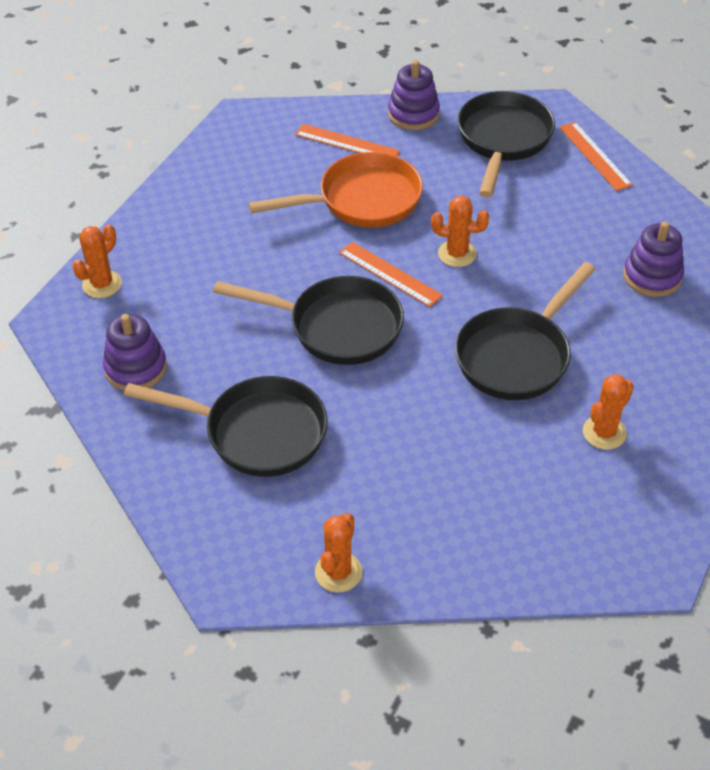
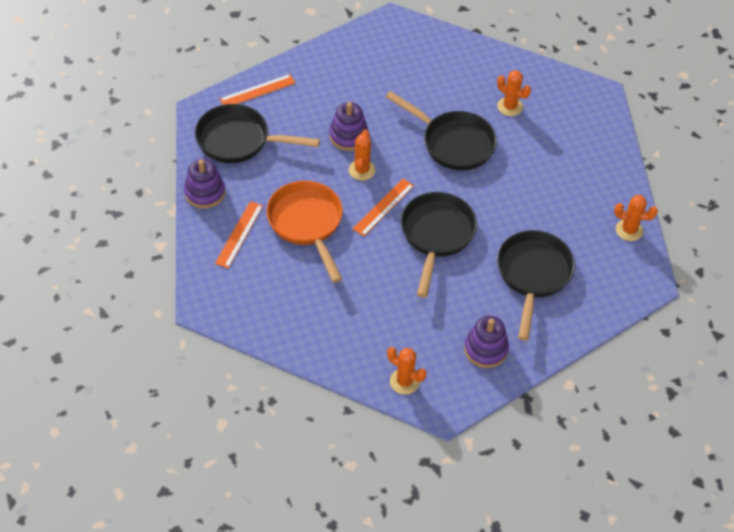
camera: 95 degrees left, 5 degrees up
(652, 276) = (378, 73): purple stacking toy -> purple stacking toy (348, 136)

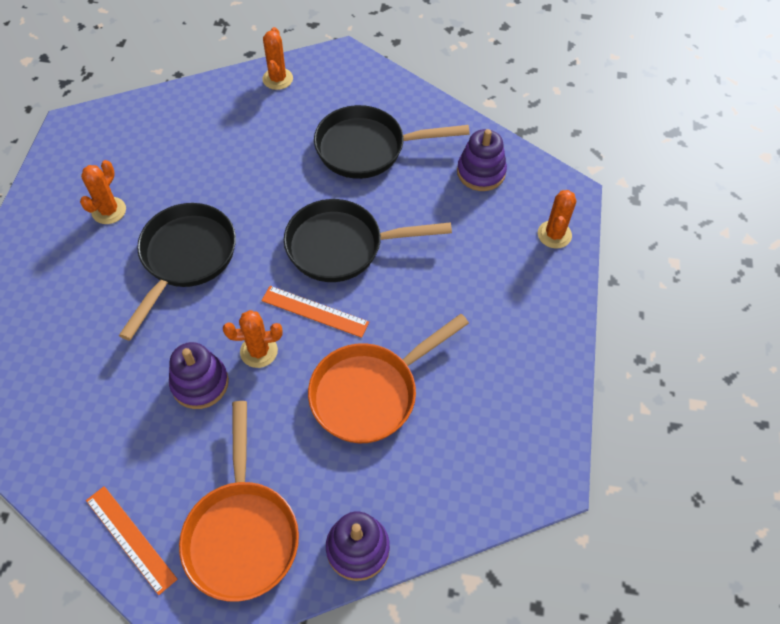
camera: 105 degrees left, 5 degrees up
(239, 140) = (242, 533): black pan -> orange pan
(239, 234) = (416, 474): orange ruler -> none

